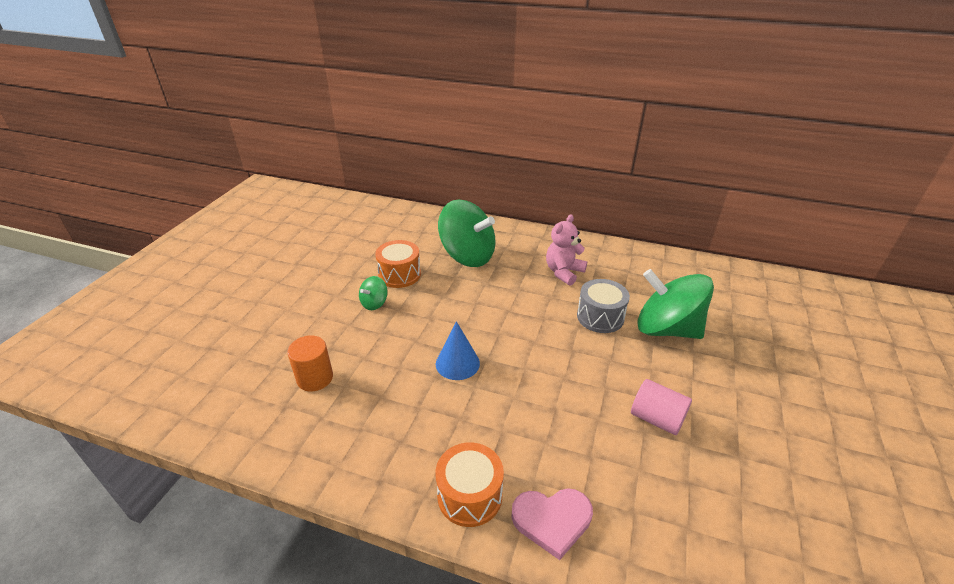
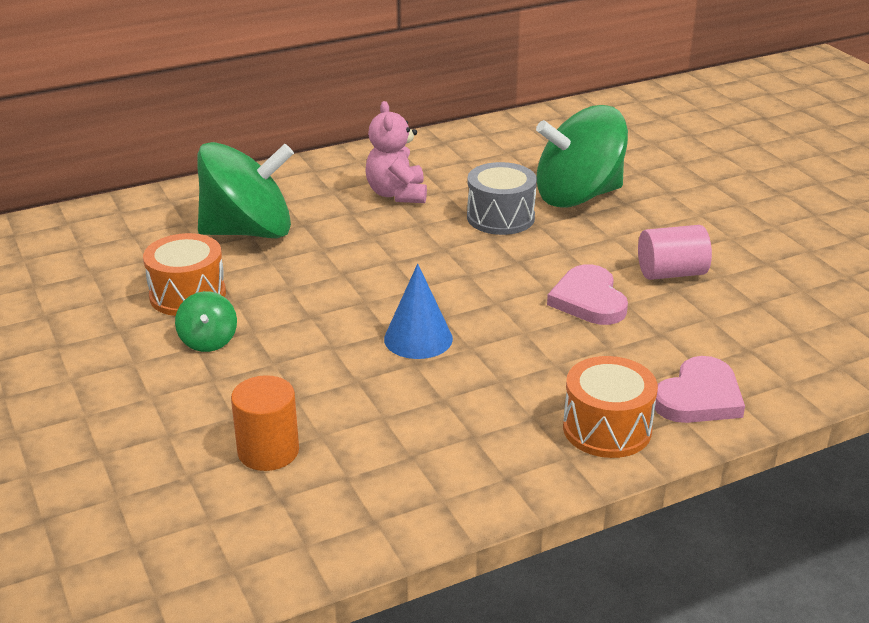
camera: 45 degrees left, 5 degrees down
(578, 402) = (588, 300): none -> pink heart

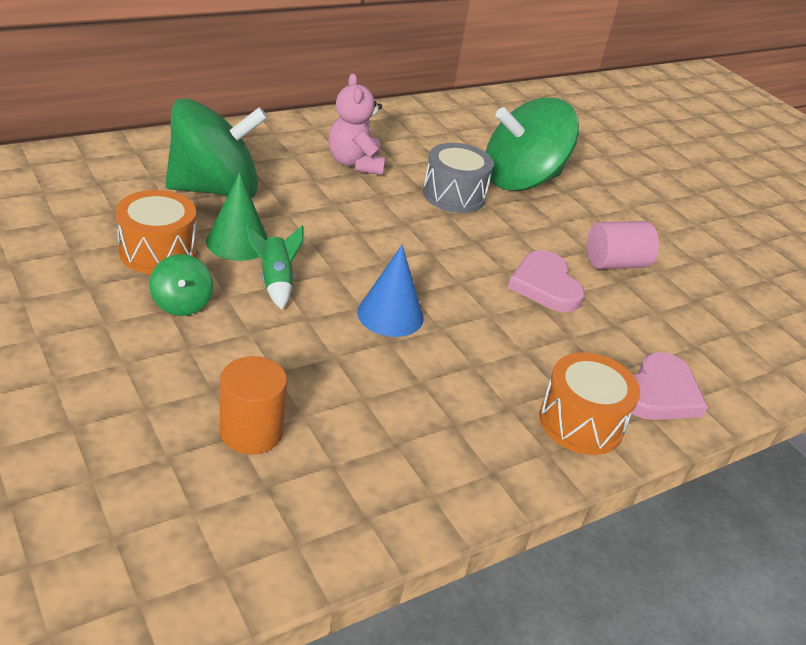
camera: 10 degrees left, 5 degrees up
(268, 280) = (237, 242): none -> green cone
(303, 315) = (275, 282): none -> green rocket

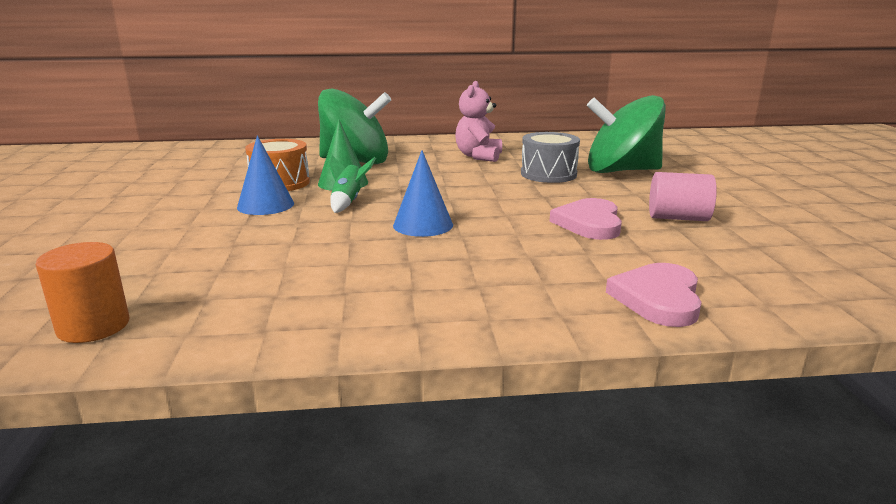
camera: 30 degrees right, 15 degrees down
(181, 303) = (265, 205): green spinning top -> blue cone
(251, 432) = (233, 269): orange cylinder -> orange cylinder (93, 326)
(581, 422) = (545, 305): orange drum -> none
(660, 393) = (658, 298): pink heart -> pink heart turned 135 degrees clockwise

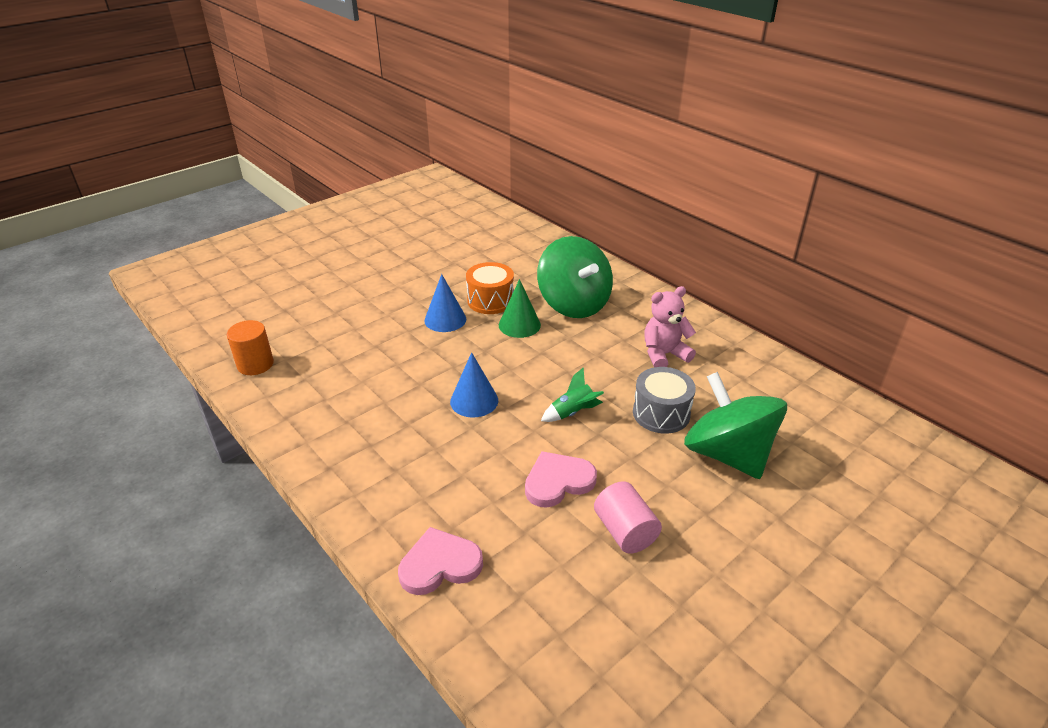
camera: 55 degrees right, 15 degrees up
(348, 202) = (484, 347): green rocket -> green rocket (572, 412)

